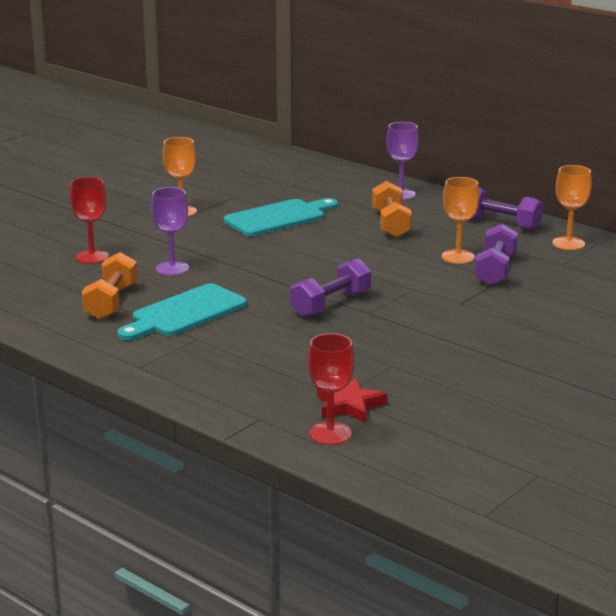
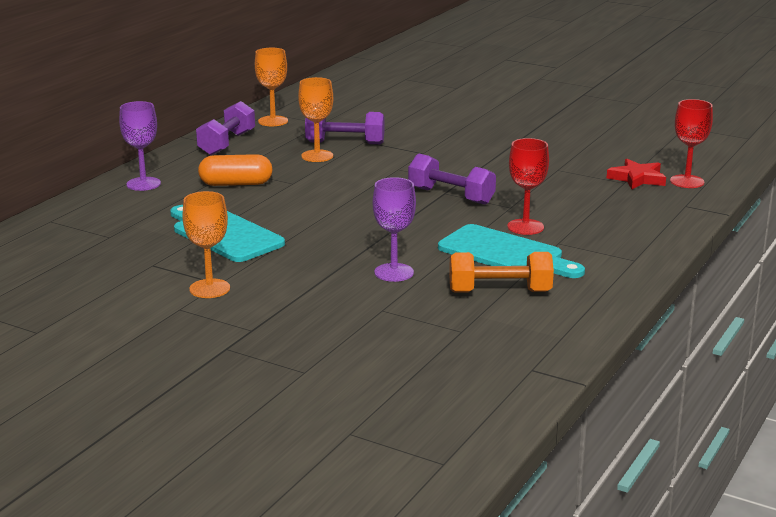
camera: 100 degrees left, 0 degrees up
(92, 257) = (376, 321): red goblet -> red goblet (525, 227)
(391, 224) = (236, 184): orange dumbbell -> orange capsule

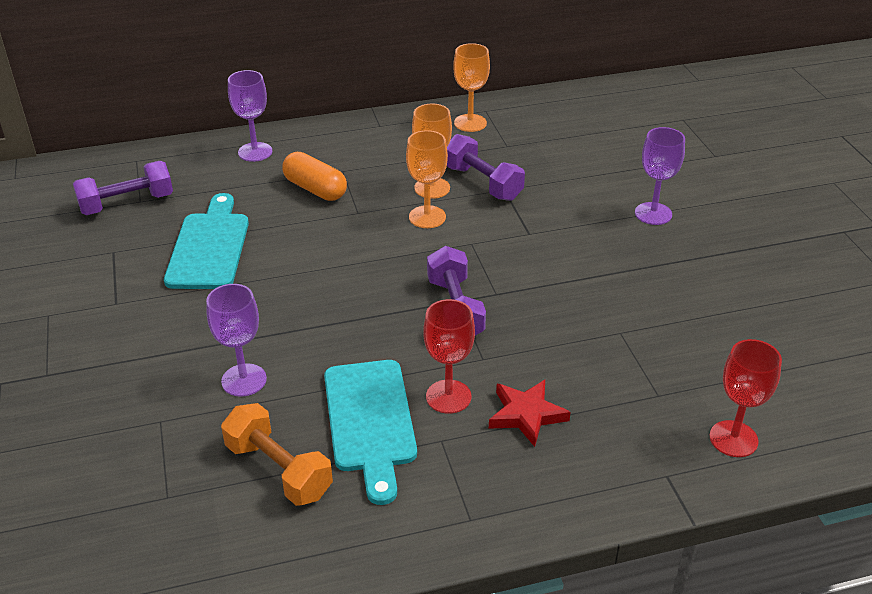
camera: 45 degrees right, 15 degrees up
(209, 289) = (99, 305): orange goblet -> orange goblet (427, 217)
(227, 143) = (389, 134): purple dumbbell -> purple dumbbell (127, 203)
(474, 121) = (653, 214): none -> purple goblet
(637, 178) = (683, 398): red star -> red star (526, 415)

